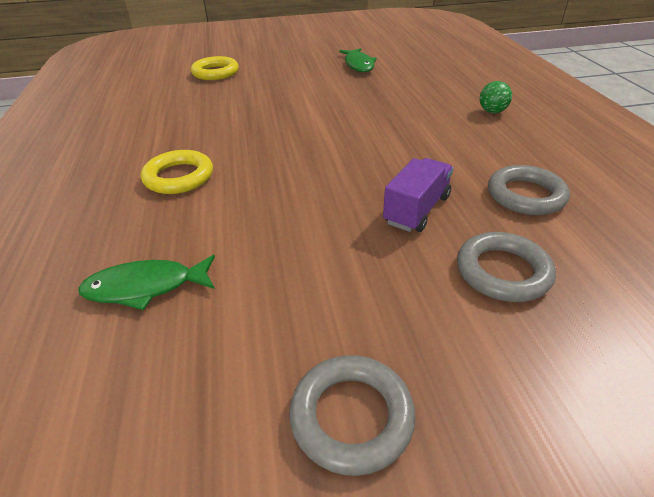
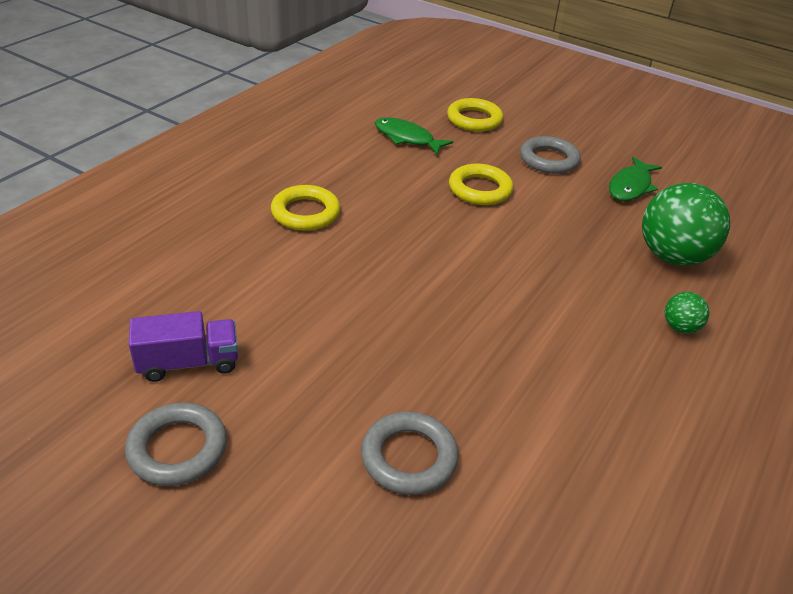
camera: 40 degrees right, 0 degrees up
(146, 287) = (183, 284): green fish -> green fish (407, 138)
(280, 104) = (480, 189): none -> yellow ring
(417, 210) = (430, 364): purple truck -> purple truck (188, 363)
(433, 84) = (672, 257): none -> green ball
(525, 195) = (545, 423): grey ring -> grey ring (549, 160)

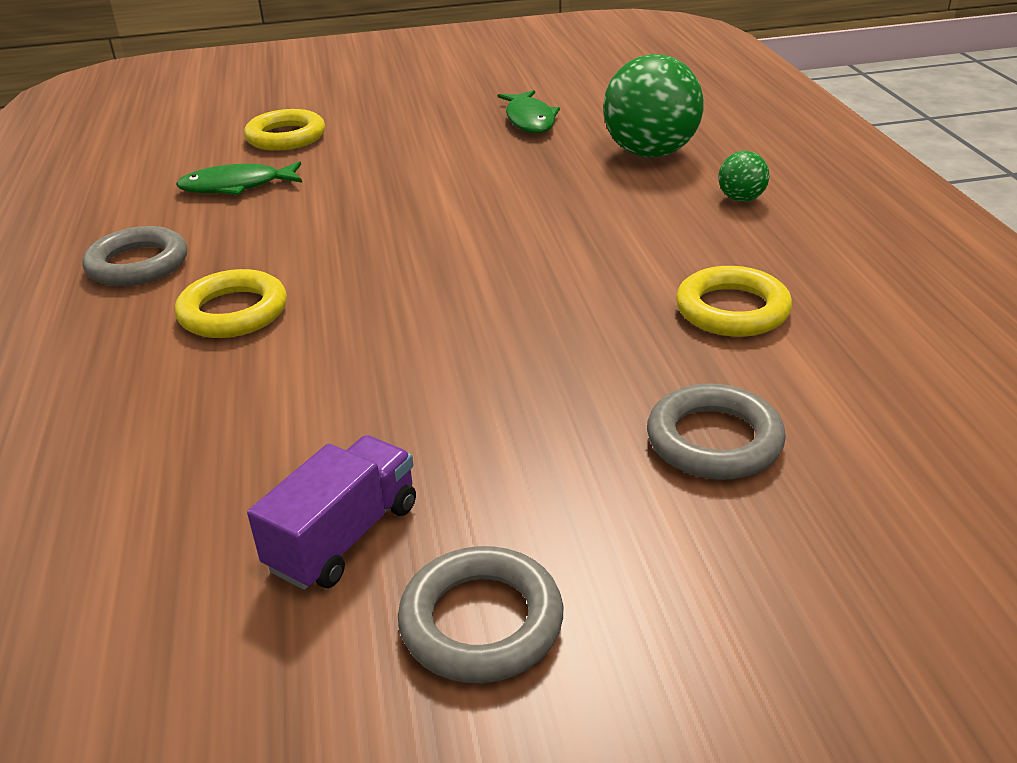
camera: 40 degrees left, 5 degrees down
(480, 189) = (395, 191): yellow ring -> yellow ring (732, 310)
(549, 160) = (421, 135): grey ring -> grey ring (138, 264)

